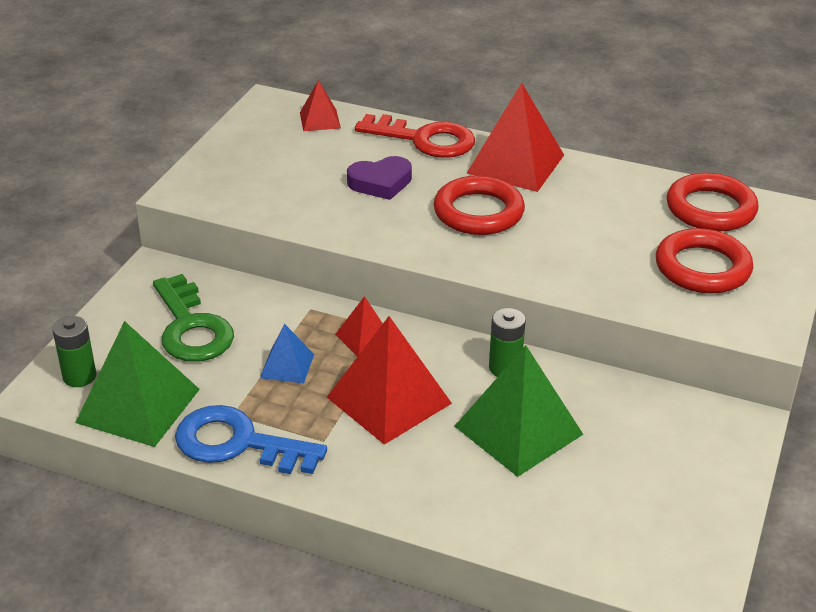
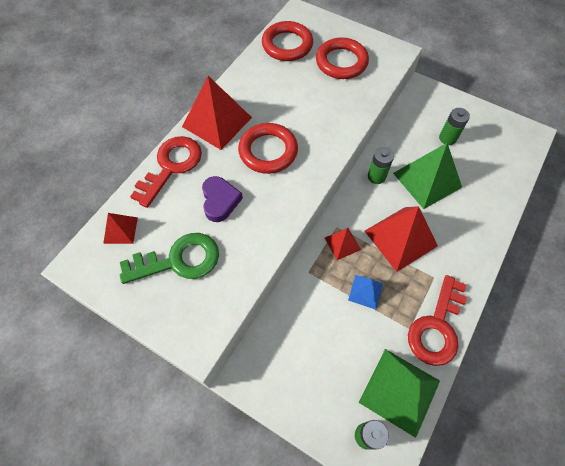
camera: 80 degrees left, 25 degrees up
(191, 328) = (319, 351): green key -> green key (179, 260)
(237, 443) = (436, 327): blue key -> red key
(629, 458) = (447, 138): none -> green battery

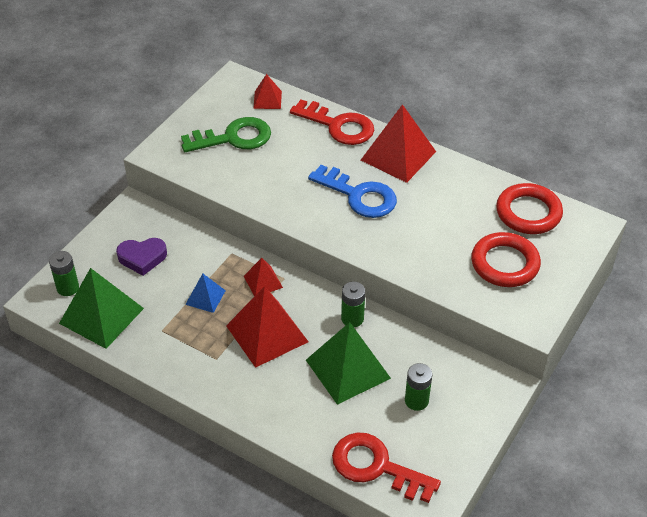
camera: 90 degrees right, 15 degrees down
(179, 260) = (234, 138): green key -> green key turned 90 degrees counterclockwise
(220, 201) = (297, 161): purple heart -> purple heart (142, 258)
(268, 151) = (359, 196): red ring -> blue key
(436, 327) = (160, 353): red key -> red key (376, 466)

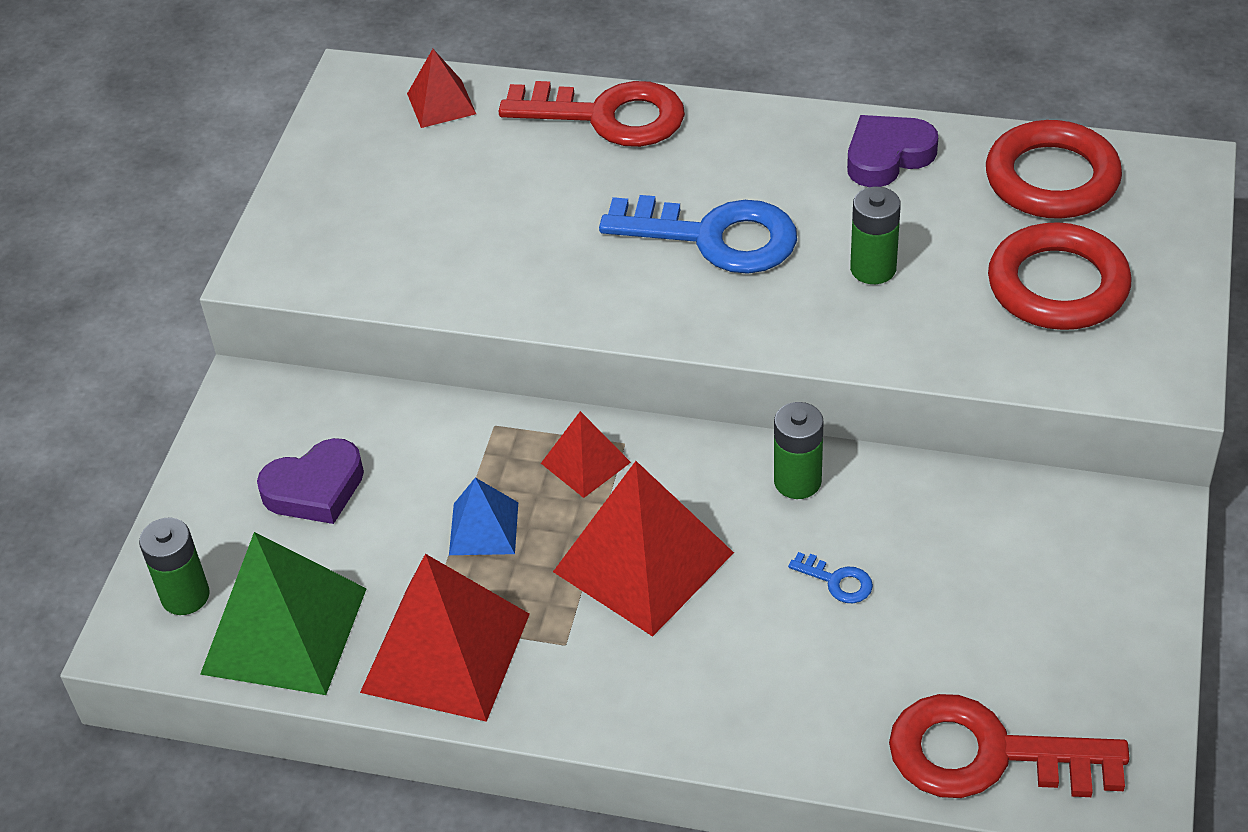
camera: 15 degrees left, 0 degrees up
(234, 138) = (410, 195): green key -> none
(348, 369) = (837, 581): green pyramid -> blue key
(398, 156) = (752, 140): red pyramid -> red pyramid (446, 652)
(416, 400) = (999, 601): green battery -> green battery (873, 269)
(456, 180) = (887, 156): none -> purple heart

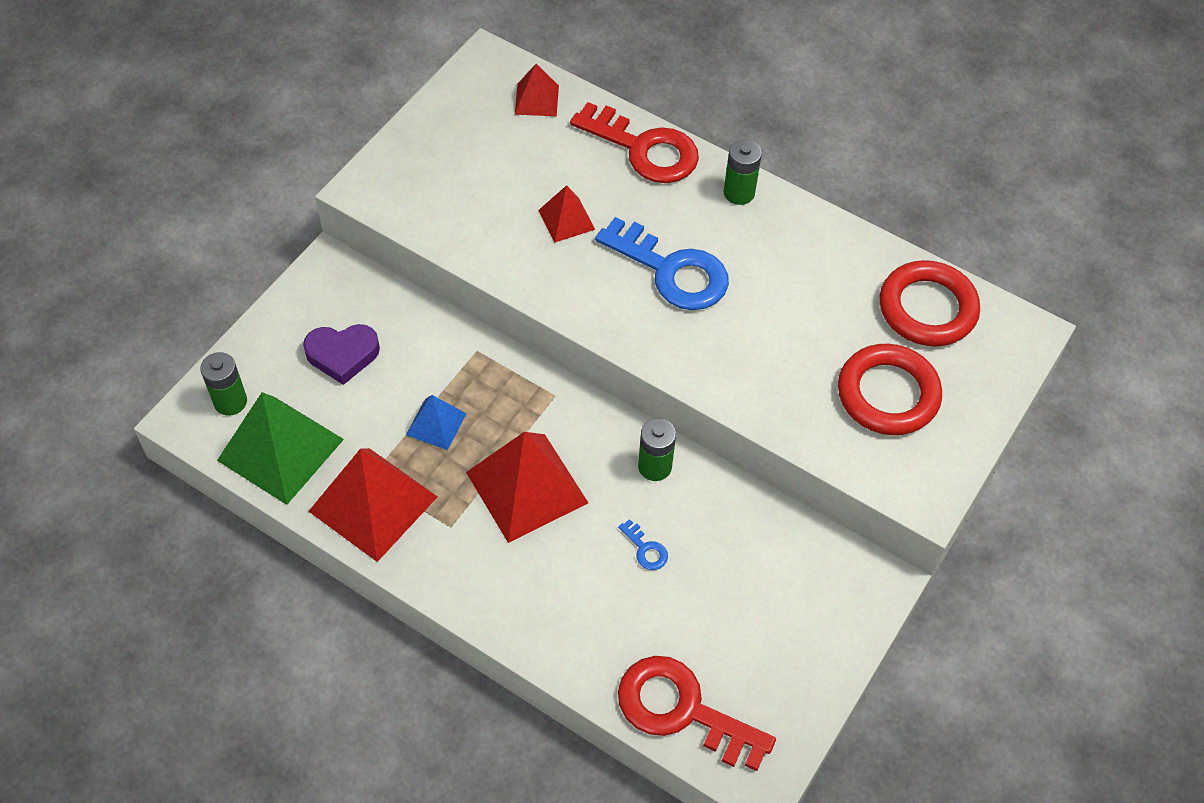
camera: 15 degrees right, 10 degrees up
(585, 462) = (523, 400): red pyramid -> red pyramid (566, 219)
(873, 269) = (767, 335): green battery -> green battery (739, 193)
(887, 156) = (821, 250): purple heart -> none

